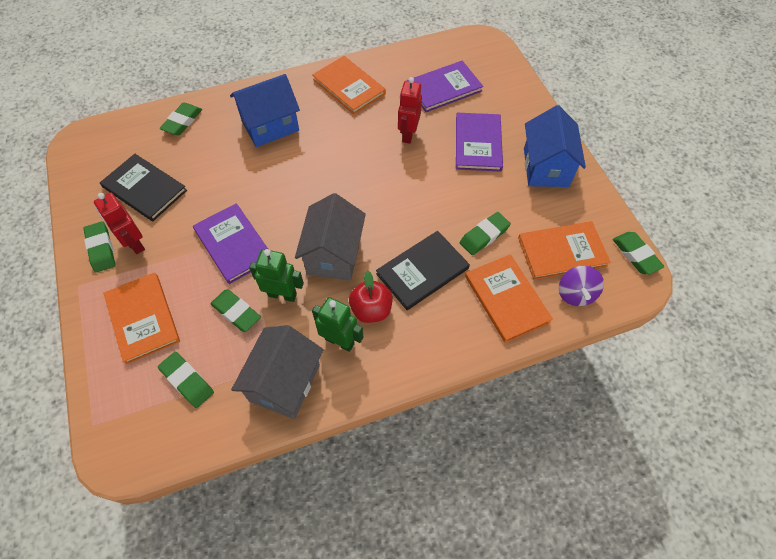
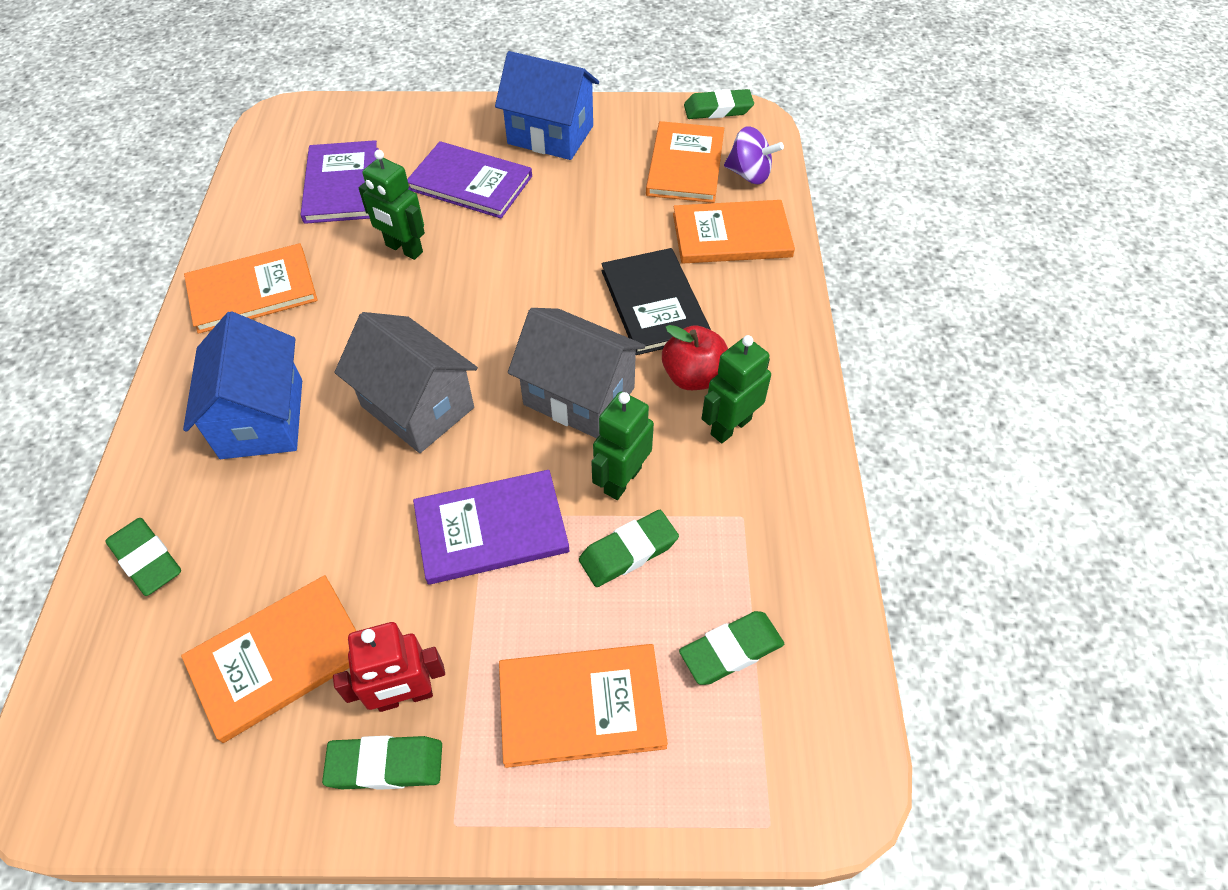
camera: 70 degrees left, 5 degrees down
(144, 189) = (278, 658): black book -> orange book
(284, 383) = (776, 511): grey house -> grey house (417, 407)
(408, 134) = (404, 249): red robot -> green robot
(484, 236) = (627, 225): green eraser -> none

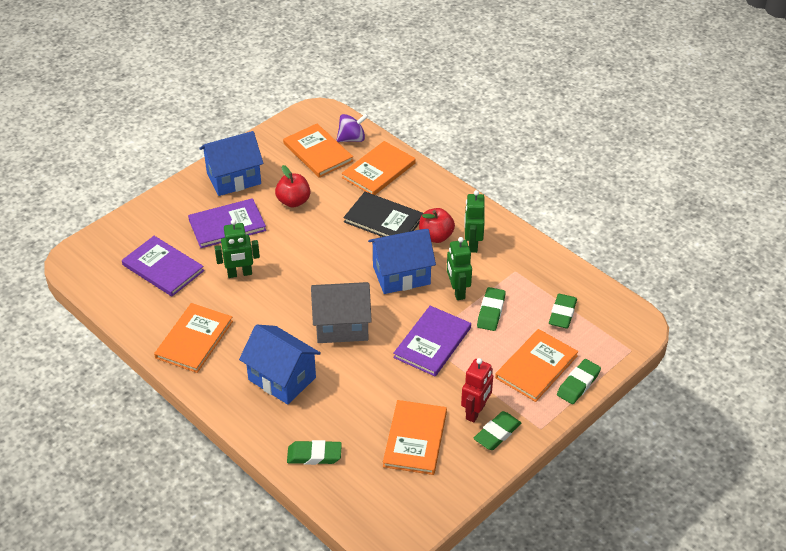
camera: 45 degrees left, 10 degrees down
(578, 205) = (293, 201): none -> red apple
(579, 396) = (401, 275): grey house -> blue house
(718, 109) = (298, 116): green eraser -> green eraser (578, 384)

